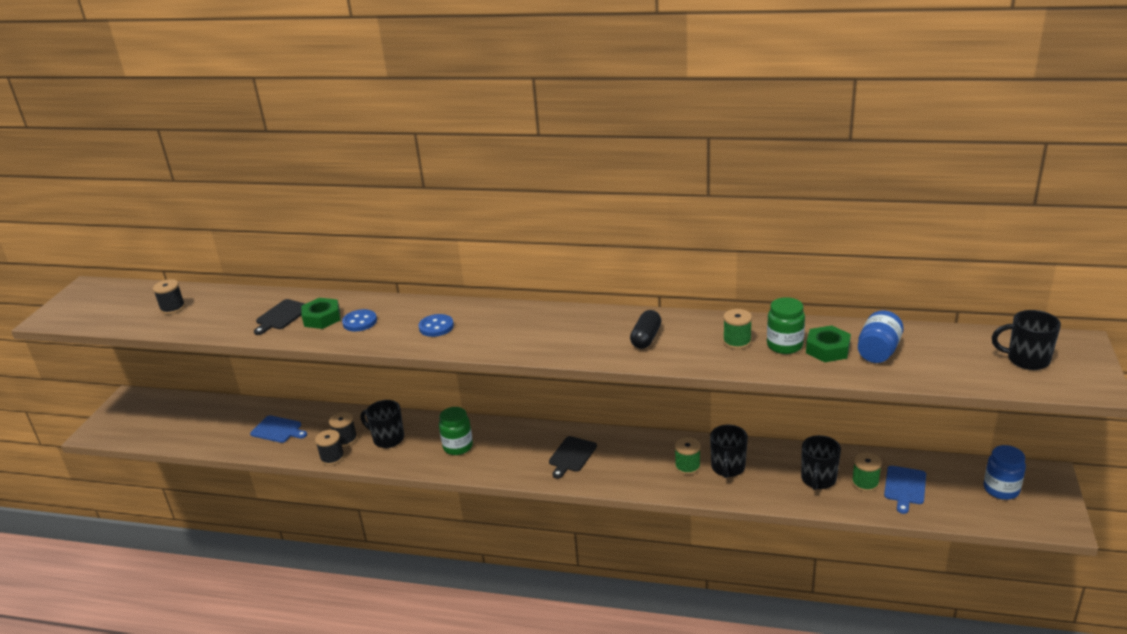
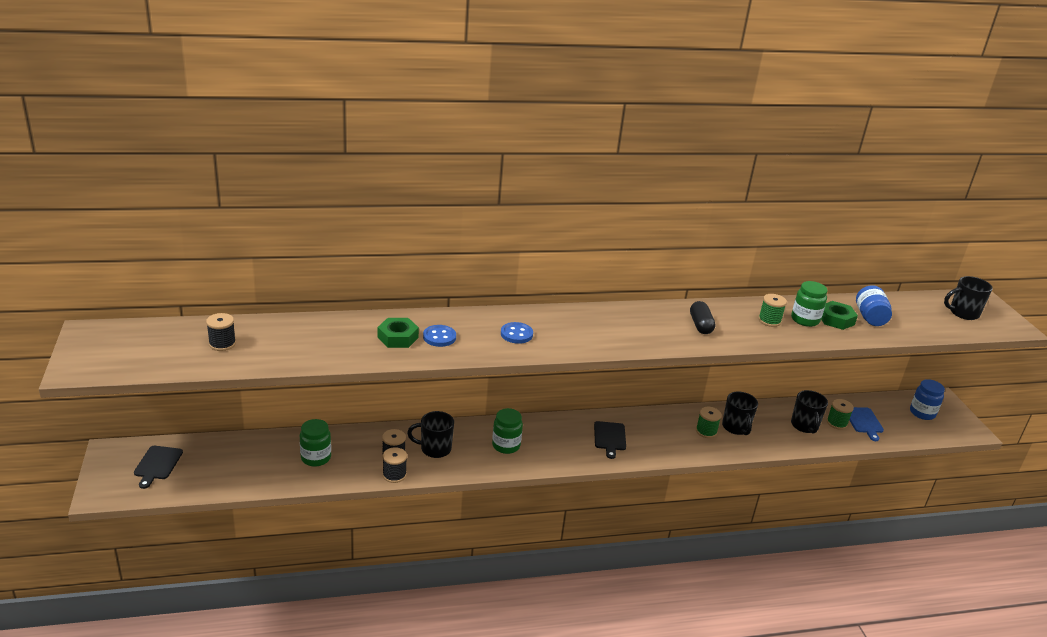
camera: 30 degrees left, 0 degrees up
(278, 430) = (316, 458): blue cutting board -> green jar
(281, 316) = (353, 340): black cutting board -> black cutting board (157, 464)

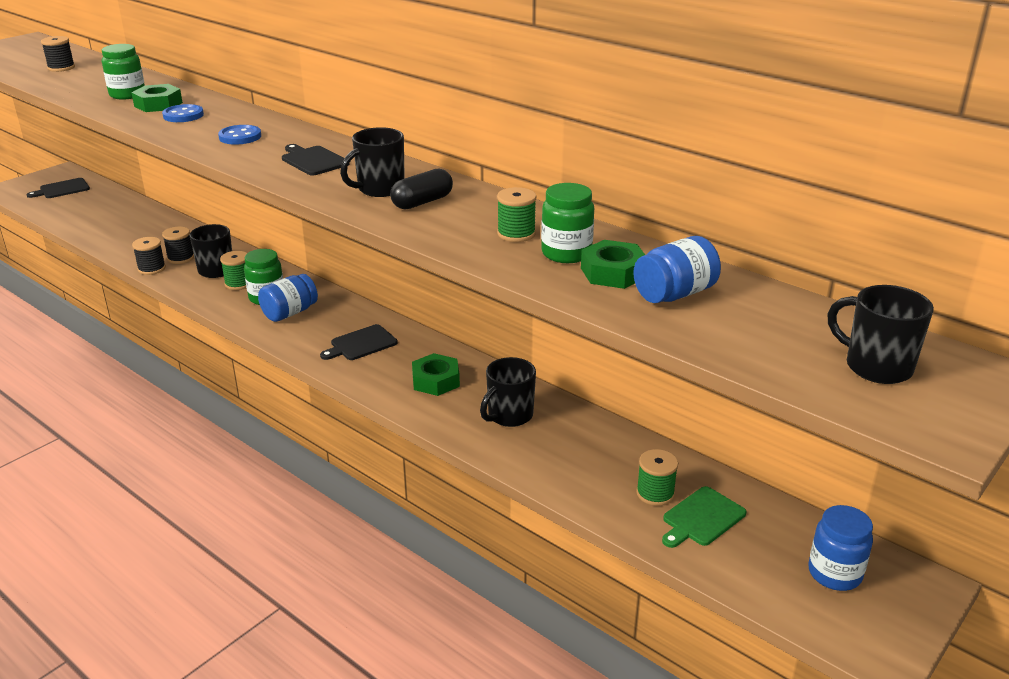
camera: 55 degrees right, 0 degrees up
(316, 458) = (138, 232): green jar -> green jar (127, 95)
(538, 446) = (289, 313): none -> blue jar
(594, 328) = (313, 160): none -> black cutting board
(678, 432) = (435, 380): none -> green nut
(706, 431) = (467, 398): green spool -> green spool (238, 283)
(804, 426) = (600, 467): black mug -> black mug (379, 189)
(864, 422) = (702, 518): blue cutting board -> green cutting board

